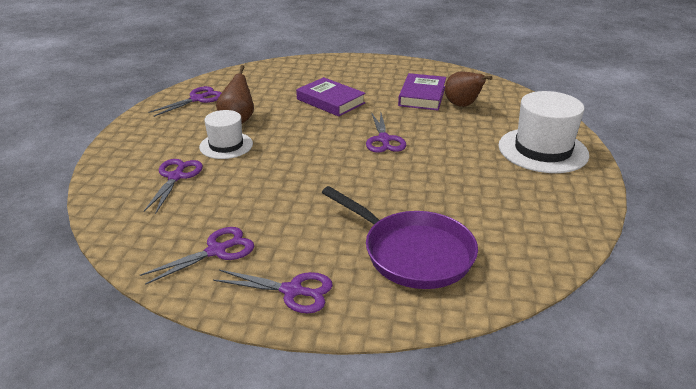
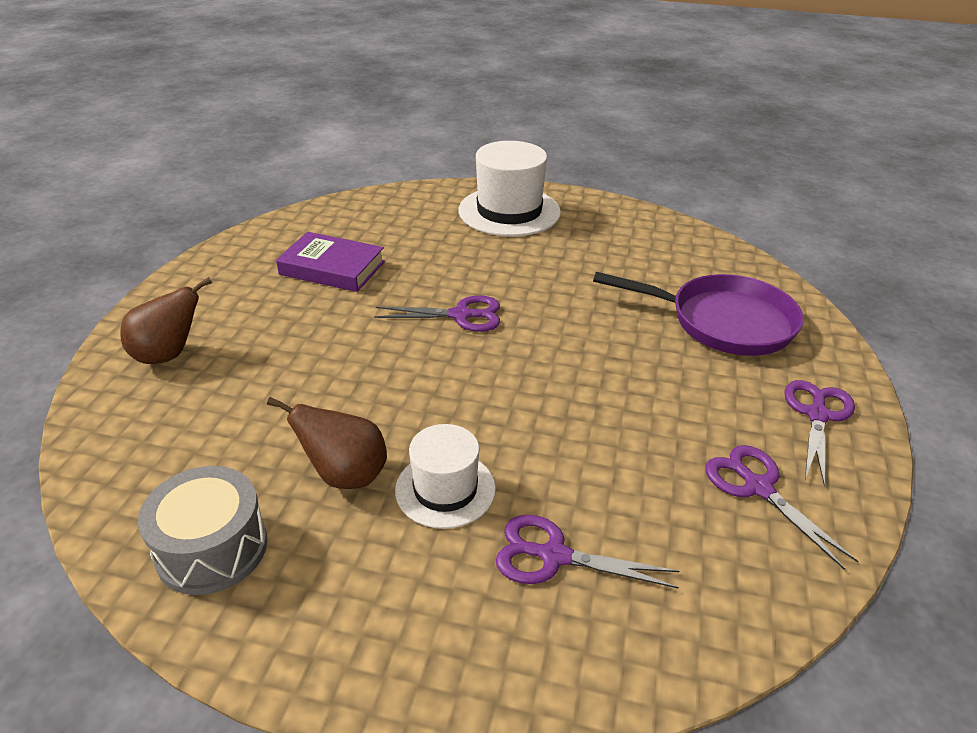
camera: 85 degrees left, 5 degrees up
(197, 99) = (212, 548): purple scissors -> grey drum
(330, 101) = (310, 356): purple book -> none
(412, 253) = (723, 322): purple pan -> purple pan turned 60 degrees clockwise
(462, 105) = (377, 241): brown pear -> brown pear (168, 355)

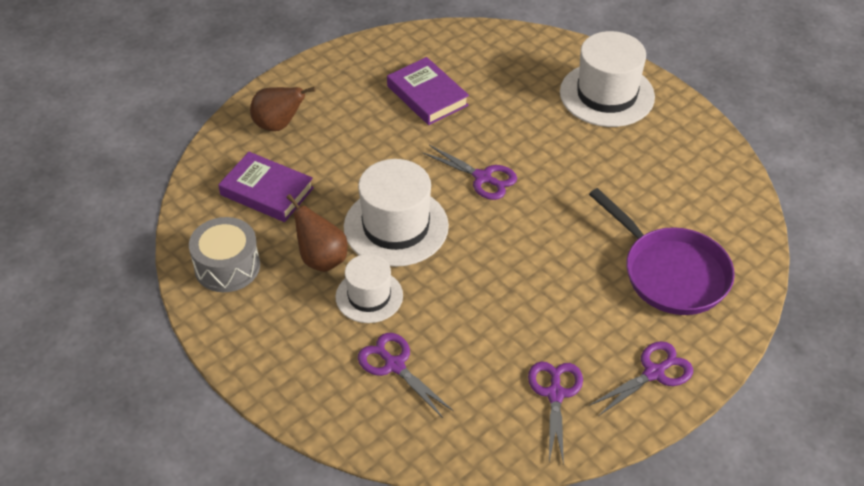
camera: 35 degrees right, 10 degrees up
(205, 431) = (267, 191): none -> purple book
(409, 399) = (396, 226): none -> white hat

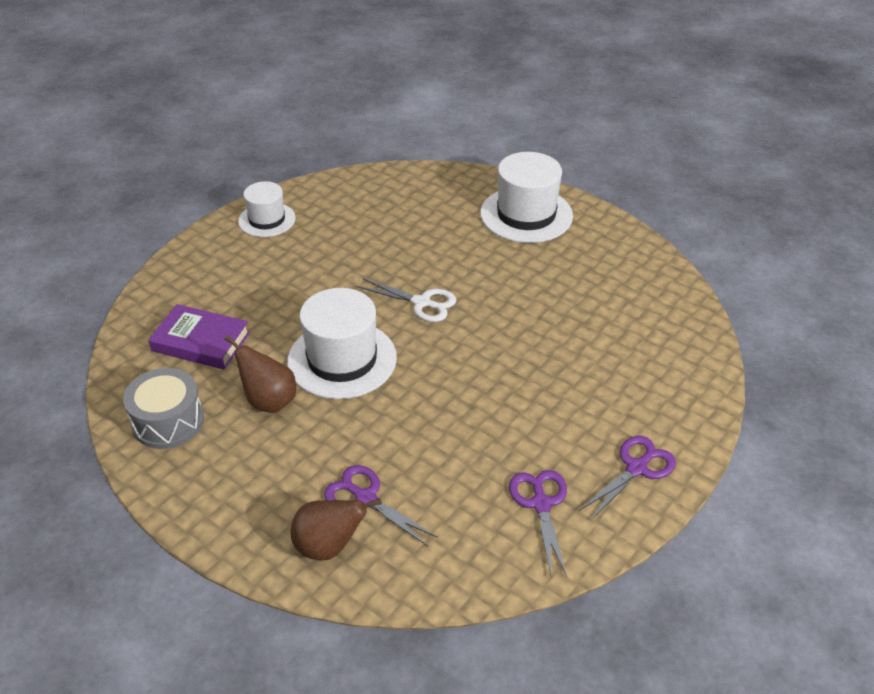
camera: 10 degrees left, 5 degrees down
(278, 125) = (204, 277): brown pear -> brown pear (329, 546)
(369, 296) = (326, 431): white hat -> white hat (267, 220)
(427, 95) = (351, 234): purple book -> none
(483, 178) = (422, 303): purple scissors -> white scissors
(671, 273) = (628, 369): purple pan -> none

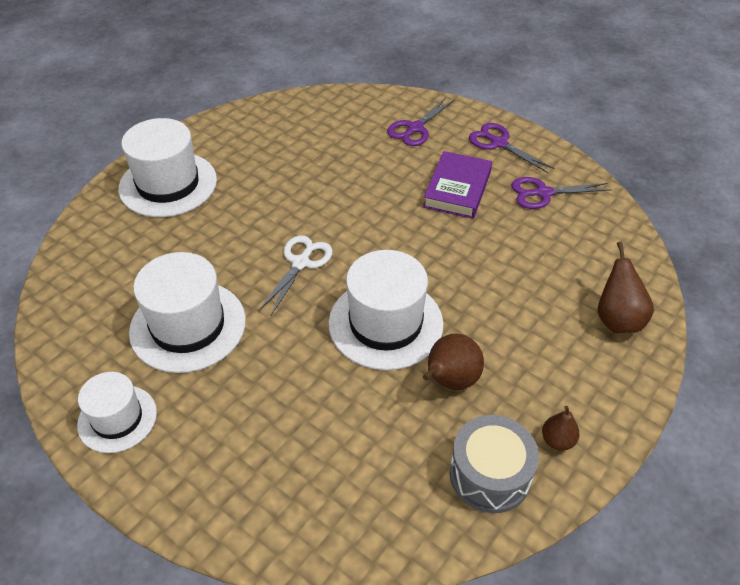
camera: 90 degrees left, 5 degrees up
(190, 472) = (557, 440): none -> brown pear
(201, 342) = (357, 461): purple book -> purple book (457, 189)
(351, 243) = (188, 326): none -> white hat
(365, 498) = (561, 297): purple scissors -> purple scissors (415, 128)

